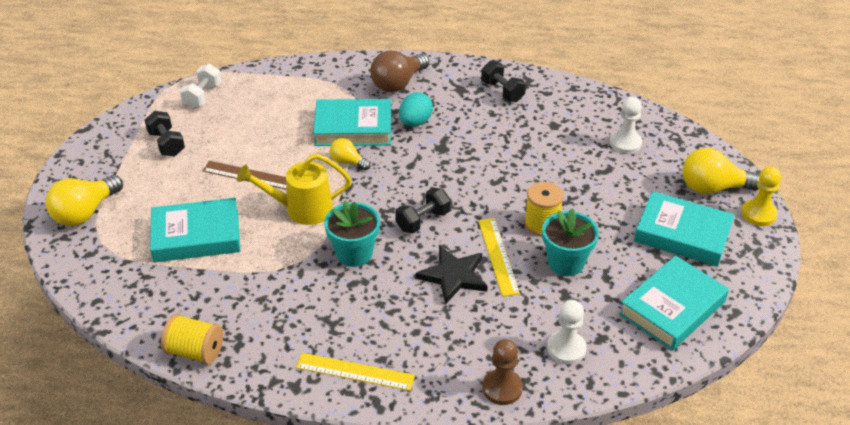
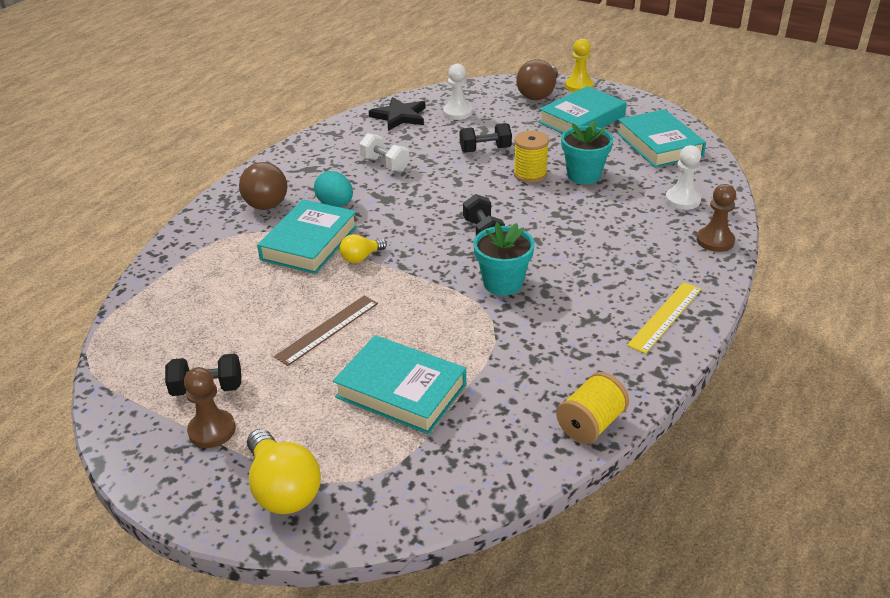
camera: 65 degrees left, 5 degrees down
(128, 162) = (212, 430): none -> brown pawn
(196, 236) = (401, 391): turquoise book -> turquoise book turned 75 degrees counterclockwise
(203, 96) = (141, 340): white dumbbell -> white dumbbell (385, 164)
(301, 209) = (412, 303): yellow watering can -> none
(453, 276) = (568, 233): black star -> black star (399, 116)
(498, 256) = (556, 204): yellow ruler -> none
(502, 91) = (335, 149): black dumbbell -> black dumbbell (485, 150)
(713, 188) = (538, 94): yellow light bulb -> brown light bulb

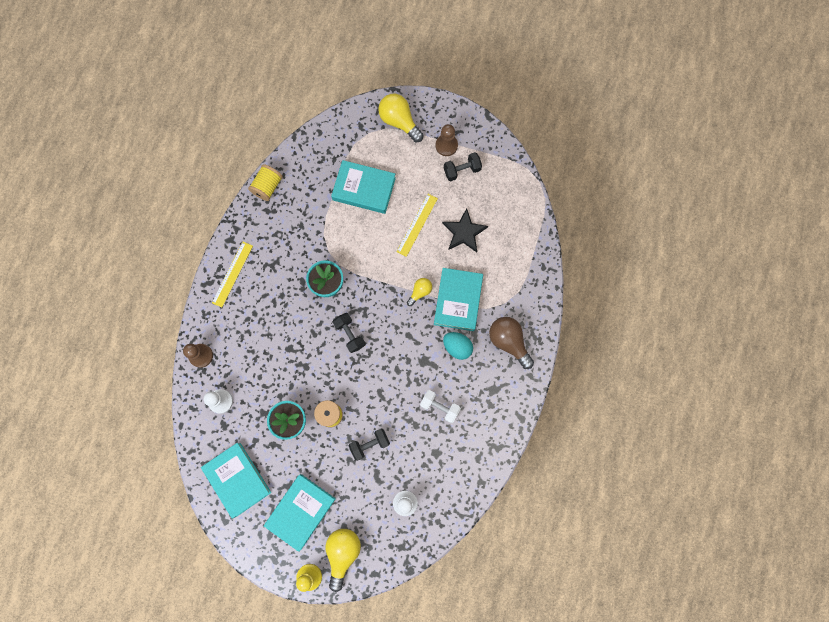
camera: 165 degrees right, 40 degrees up
(327, 329) = (417, 225): brown ruler -> yellow ruler
(399, 116) = (451, 486): black star -> black star (464, 232)
(538, 94) = (343, 553): brown light bulb -> yellow light bulb

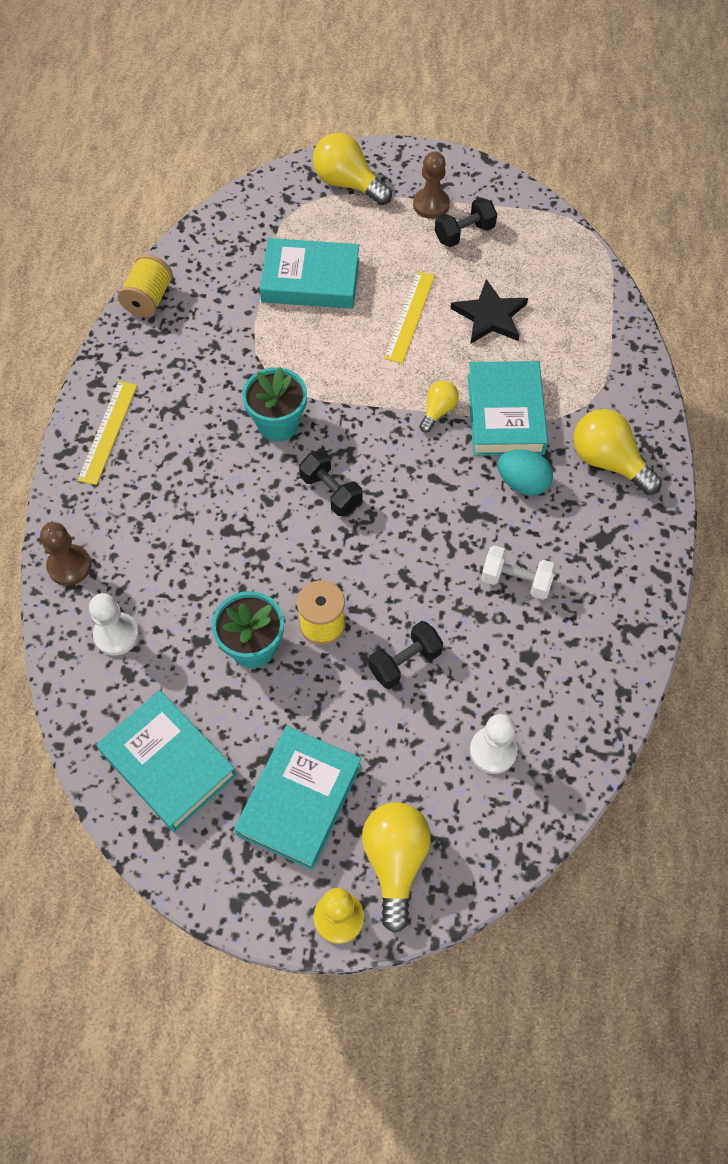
camera: 10 degrees left, 15 degrees down
(508, 342) = (608, 462): brown light bulb -> yellow light bulb

